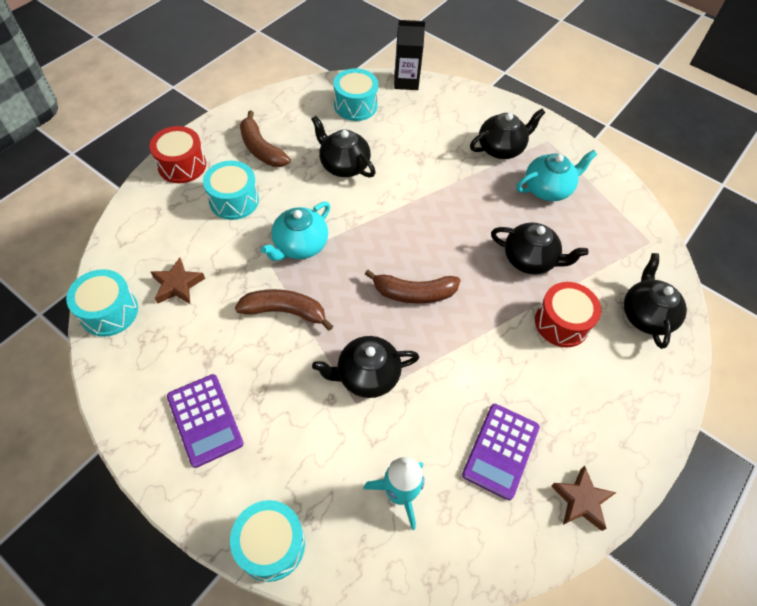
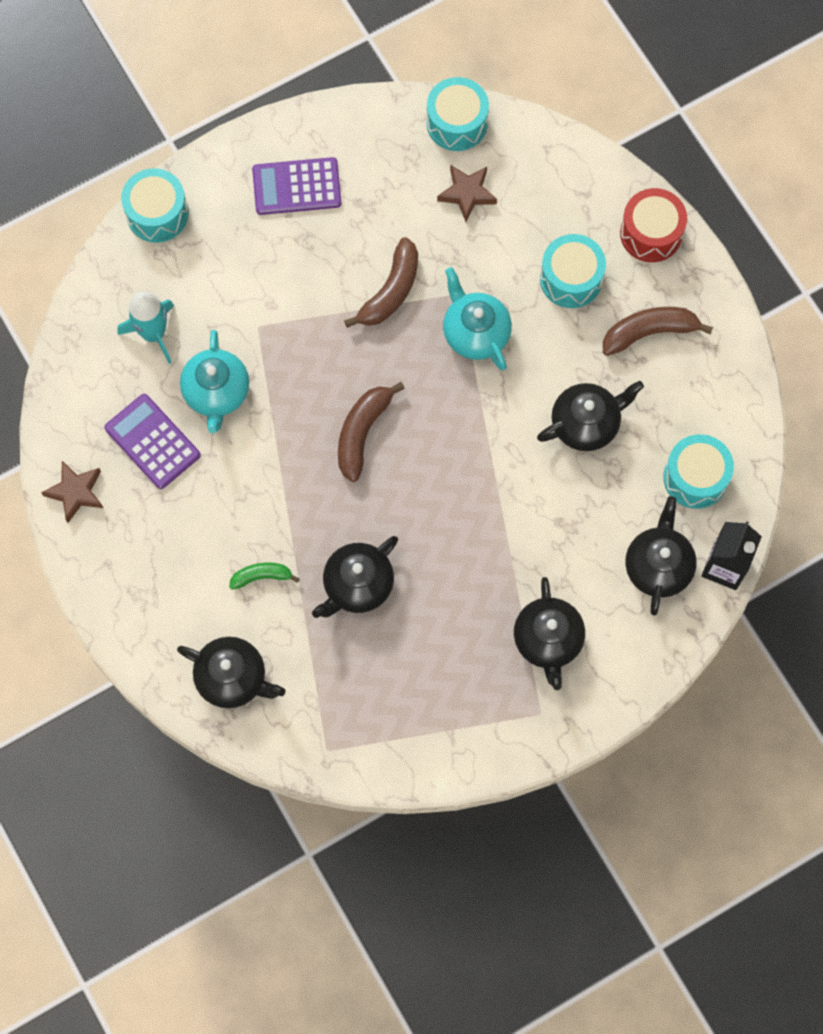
camera: 115 degrees right, 15 degrees up
(367, 375) = (282, 347): black teapot -> black teapot (658, 566)
(548, 189) = (456, 666): turquoise teapot -> turquoise teapot (216, 393)
(561, 323) = (261, 576): red drum -> green banana

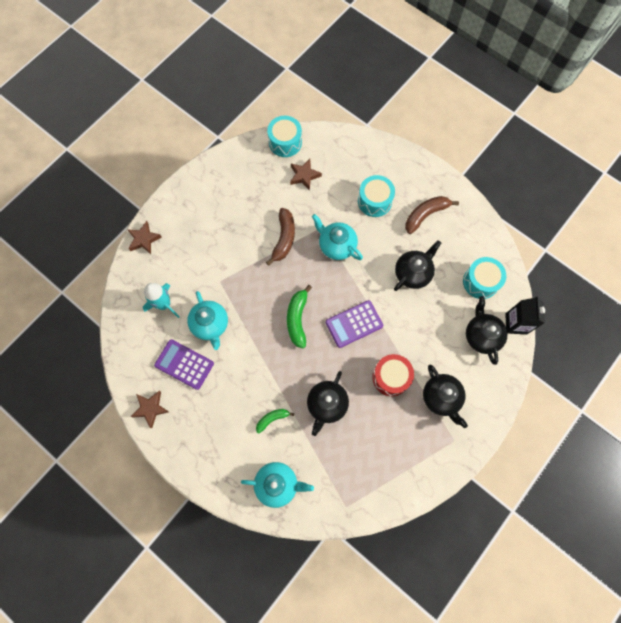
camera: 20 degrees left, 0 degrees up
(157, 214) = (144, 239): turquoise drum -> brown star
(233, 678) = (277, 484): black teapot -> turquoise teapot
(296, 187) = (214, 201): purple calculator -> purple calculator (354, 324)
(362, 433) = (297, 319): brown banana -> green banana
(651, 233) = (405, 165): red drum -> red drum (391, 377)

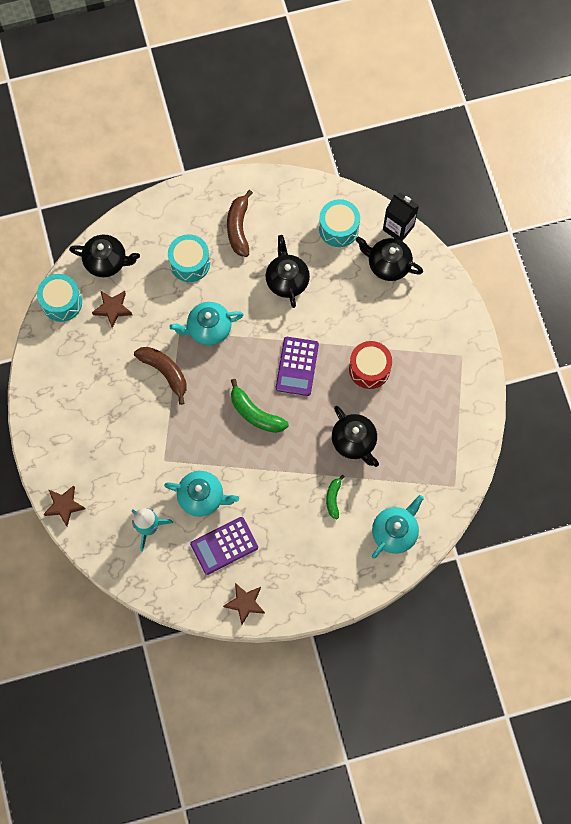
camera: 55 degrees left, 0 degrees up
(441, 398) = (418, 339): black teapot -> black teapot (106, 262)

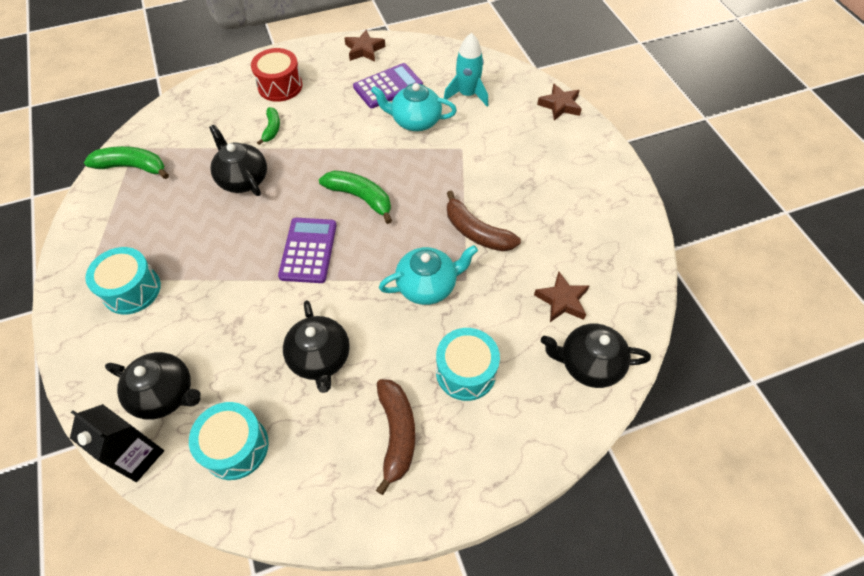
camera: 175 degrees right, 15 degrees down
(62, 302) = (634, 303): turquoise drum -> turquoise drum (132, 290)
(369, 369) = (214, 254): red drum -> red drum (280, 86)
(395, 532) = (208, 107): turquoise teapot -> none
(451, 463) = (132, 167): none -> green banana

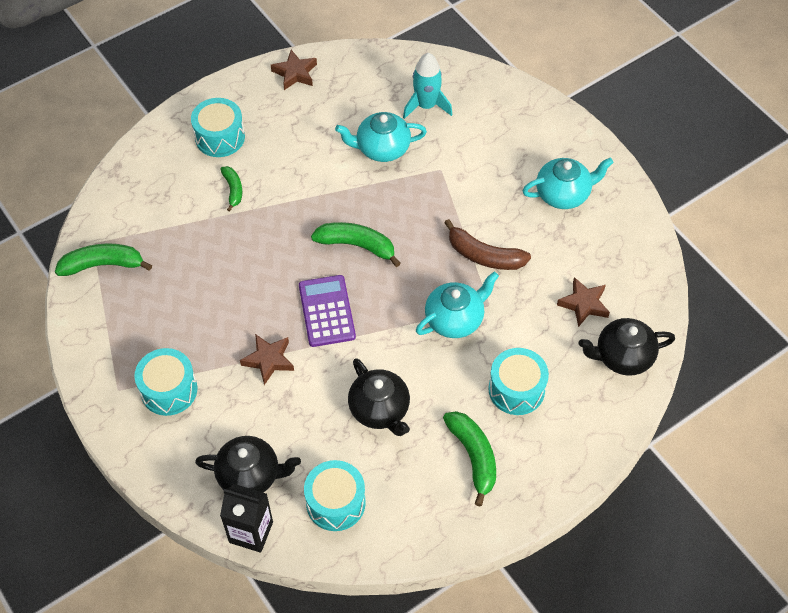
camera: 15 degrees left, 0 degrees up
(243, 179) = (227, 252): black teapot -> none
(280, 86) = (220, 137): red drum -> turquoise drum
(388, 86) = (338, 113): purple calculator -> none
(397, 433) = (473, 456): brown banana -> green banana
(560, 105) = (526, 98): brown star -> brown star (268, 360)
(571, 192) = (563, 194): none -> turquoise teapot

